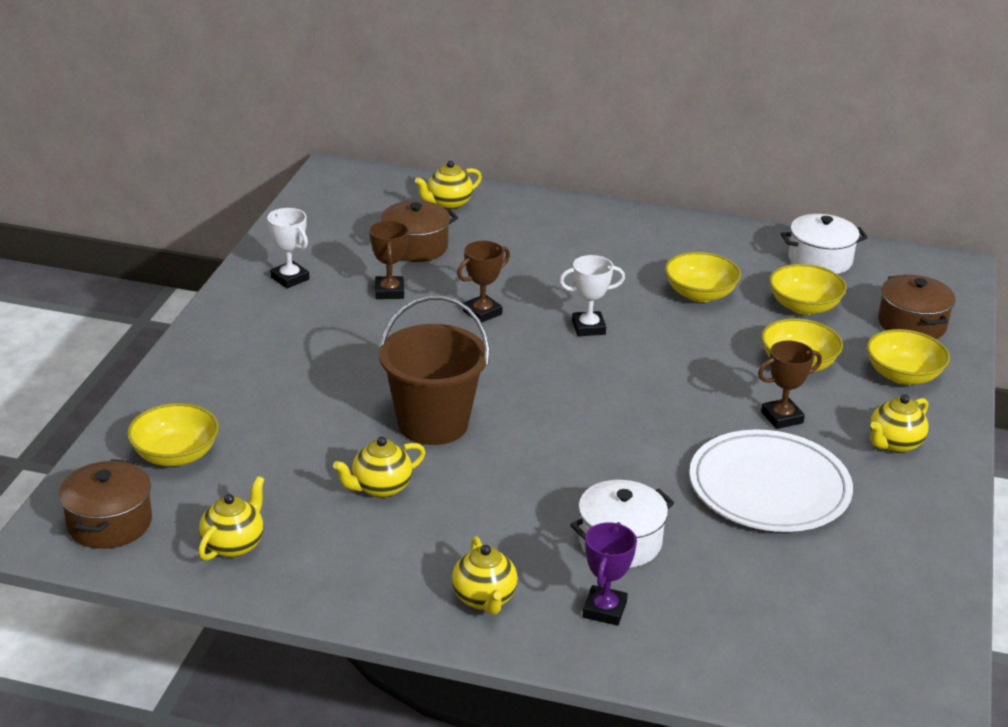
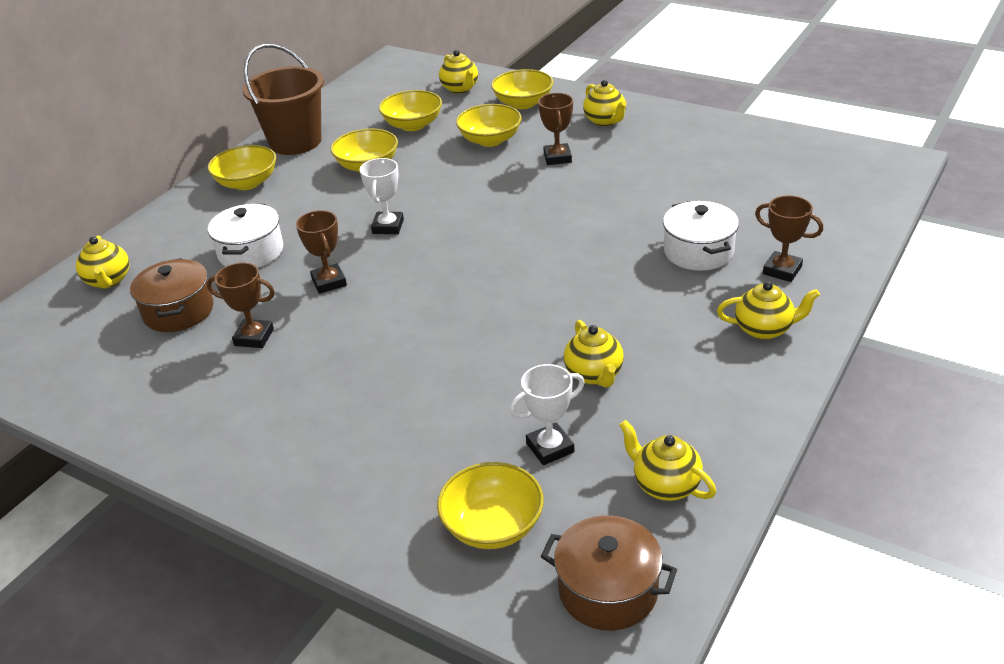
camera: 70 degrees left, 5 degrees up
(290, 278) = (179, 409): white trophy -> white trophy (550, 448)
(433, 424) = (502, 332): brown bucket -> brown bucket (295, 142)
(604, 610) = (782, 270): purple trophy -> brown trophy
(634, 232) = (247, 183): none -> yellow bowl
(769, 487) = (643, 177): white plate -> none
(820, 260) = (351, 108): white pot -> white pot (251, 252)
(912, 324) = (460, 89): brown pot -> yellow teapot

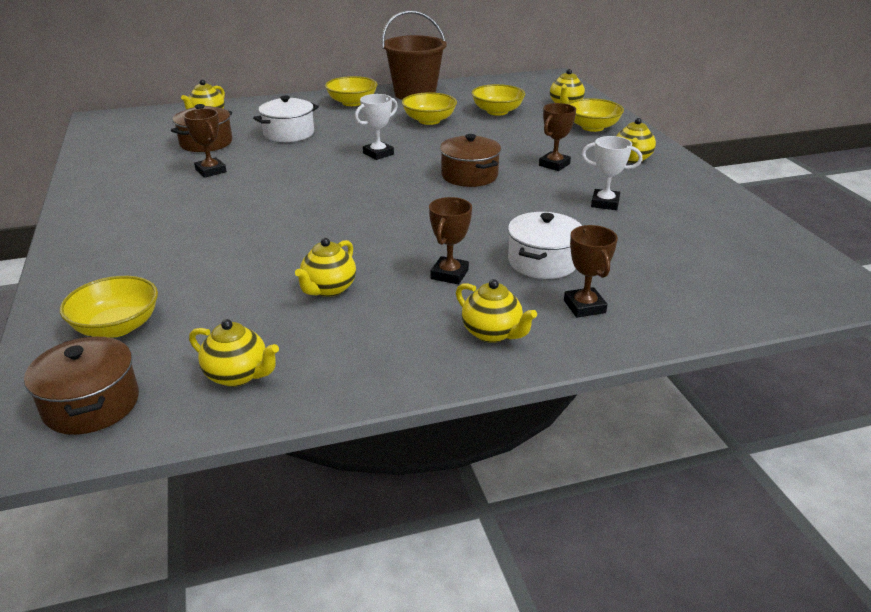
camera: 40 degrees right, 5 degrees down
(329, 282) = (294, 165): brown trophy -> brown trophy (449, 274)
(490, 140) = (529, 137): yellow bowl -> none
(510, 205) = (469, 176): none -> brown pot
(550, 448) = (224, 310): white trophy -> white trophy (605, 203)
(665, 485) = (238, 375): yellow teapot -> yellow teapot turned 120 degrees clockwise

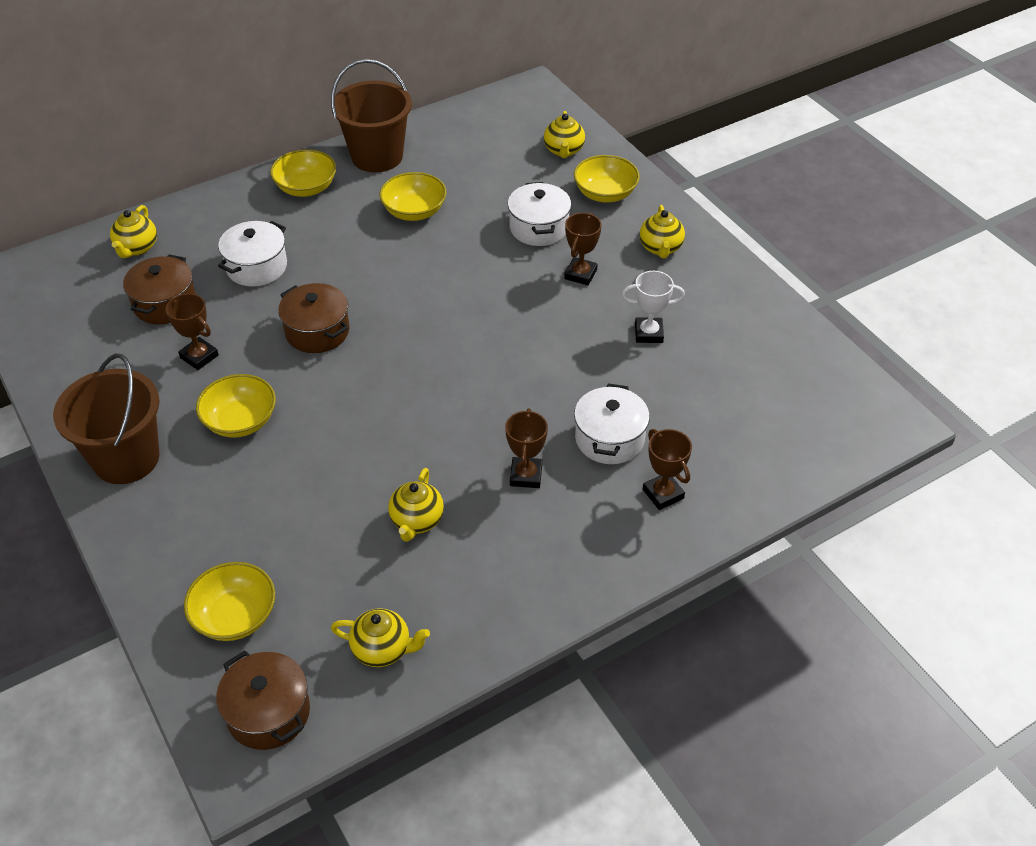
camera: 15 degrees left, 15 degrees up
(108, 216) = (126, 458): none -> brown bucket
(378, 154) = (379, 289): white trophy -> none
(469, 176) = (495, 311): brown pot -> brown pot (317, 331)
(492, 333) = (590, 547): yellow teapot -> none
(497, 111) = (488, 178): yellow bowl -> yellow bowl (240, 421)
(528, 138) = (539, 228): none -> white pot

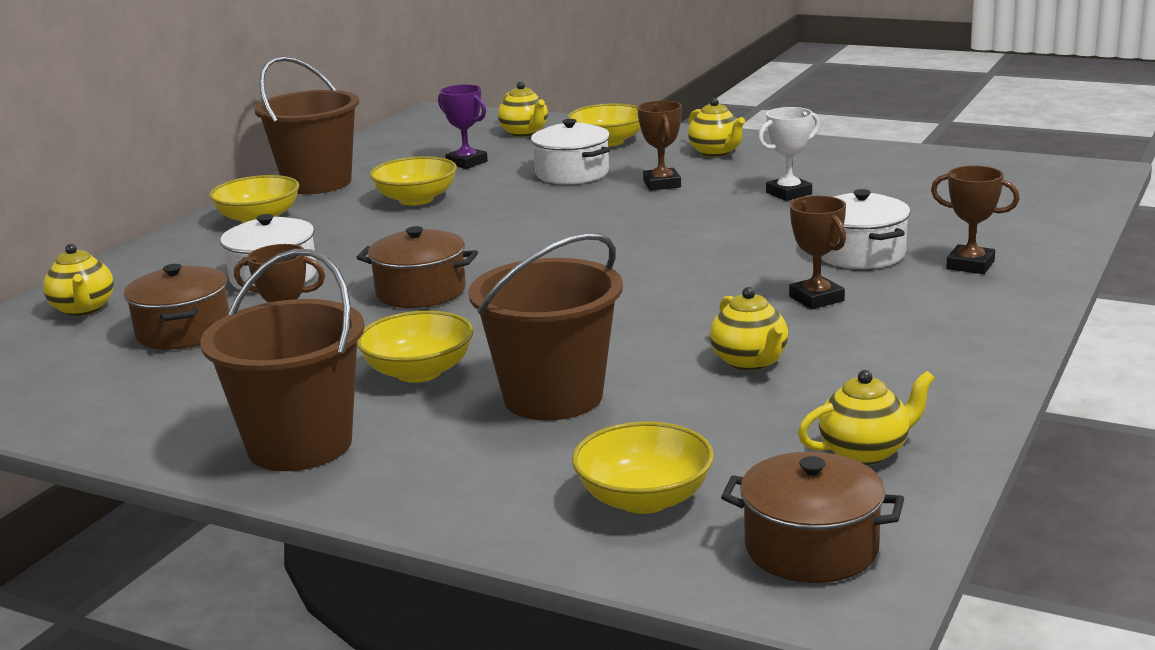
camera: 30 degrees left, 25 degrees down
(282, 490) = (553, 397): none -> brown bucket
(488, 176) = (466, 163): none -> purple trophy

